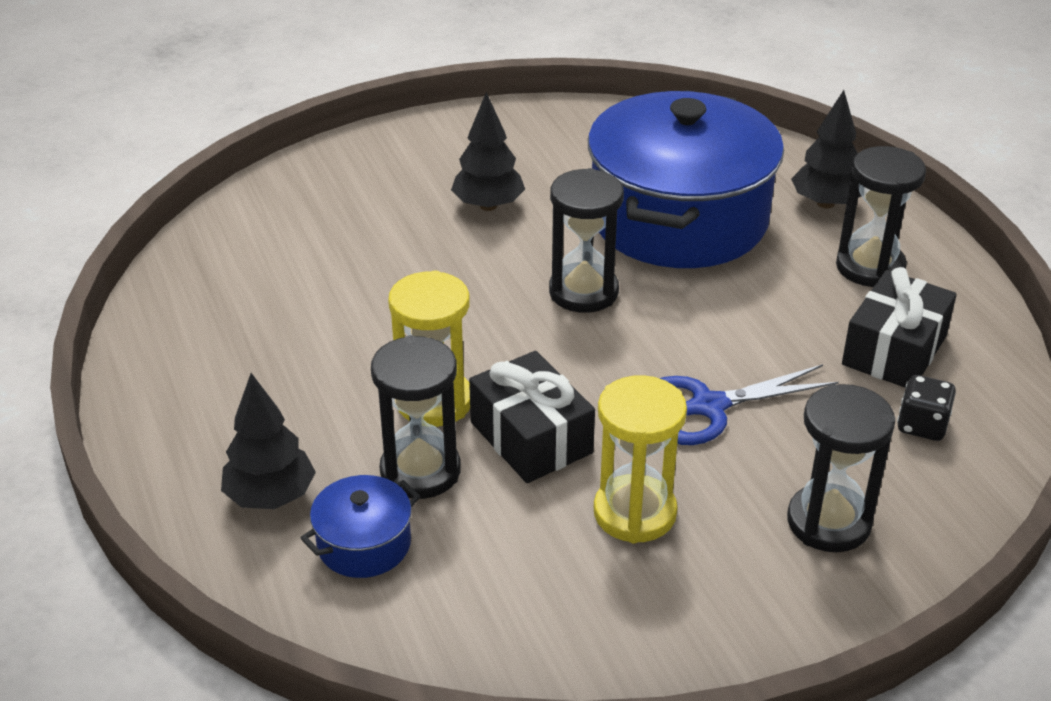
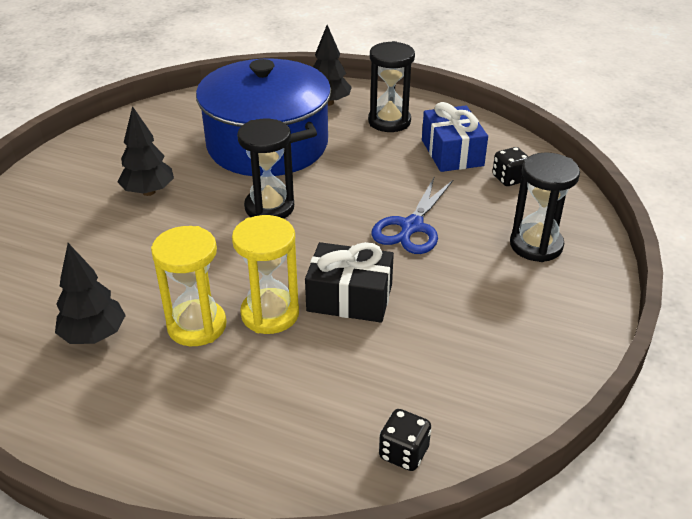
camera: 45 degrees left, 0 degrees up
(270, 497) = (249, 435): black tree -> black tree (94, 335)
(364, 544) = (343, 418): blue pot -> none
(371, 615) = (403, 453): none -> black dice
(420, 471) = (316, 356): black hourglass -> none
(635, 513) = (452, 300): yellow hourglass -> yellow hourglass (197, 326)
(894, 350) = (452, 153): black gift -> blue gift

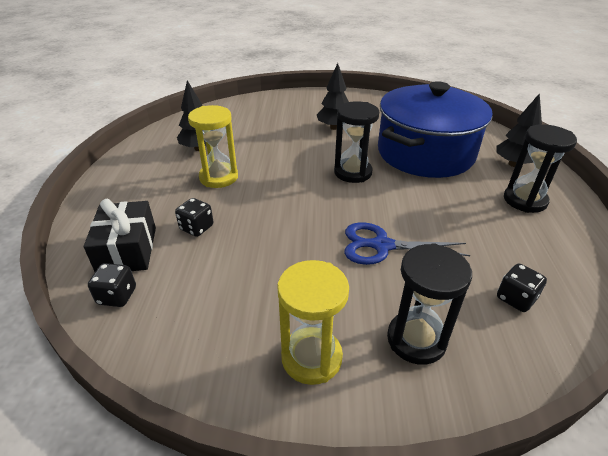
camera: 70 degrees right, 0 degrees up
(270, 314) = (240, 201): yellow hourglass -> yellow hourglass (311, 357)
(304, 364) = (196, 228): none -> black dice
(349, 298) = (273, 232): black gift -> black gift (127, 250)
(452, 153) = (518, 248): blue gift -> none

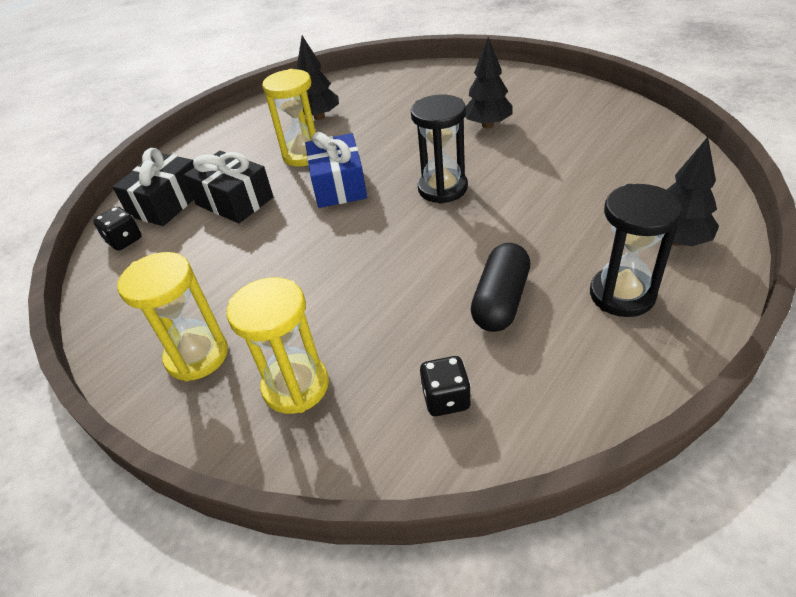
camera: 40 degrees right, 5 degrees up
(196, 228) = (234, 201): black dice -> black gift
(274, 191) = (339, 185): none -> blue gift
(381, 245) = (374, 281): blue scissors -> none
(416, 339) = (296, 386): black hourglass -> yellow hourglass
(425, 153) = (563, 189): blue pot -> none
(471, 227) = (500, 301): none -> black capsule

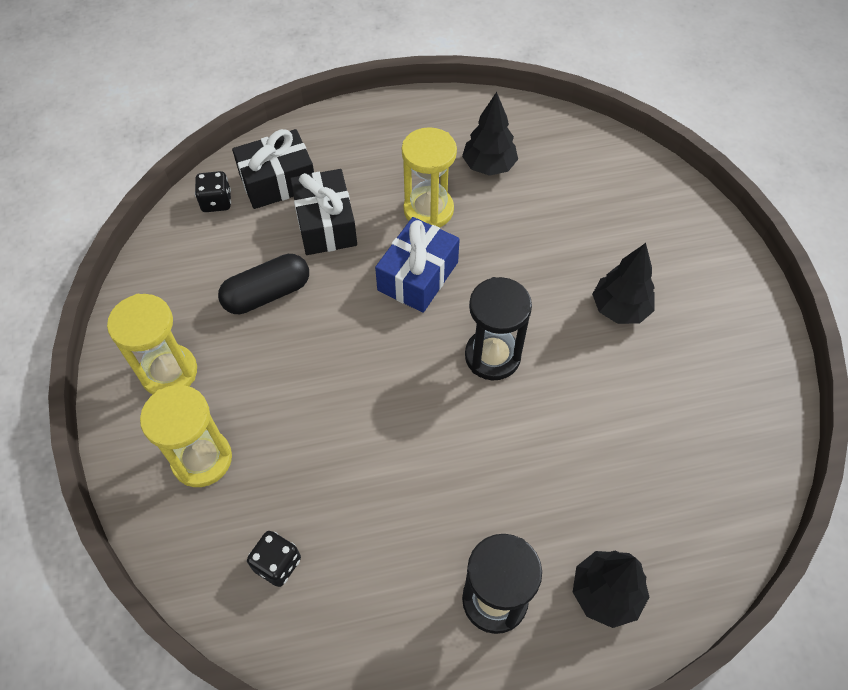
camera: 35 degrees right, 15 degrees up
(500, 301) = (403, 517): black capsule -> black capsule (267, 294)

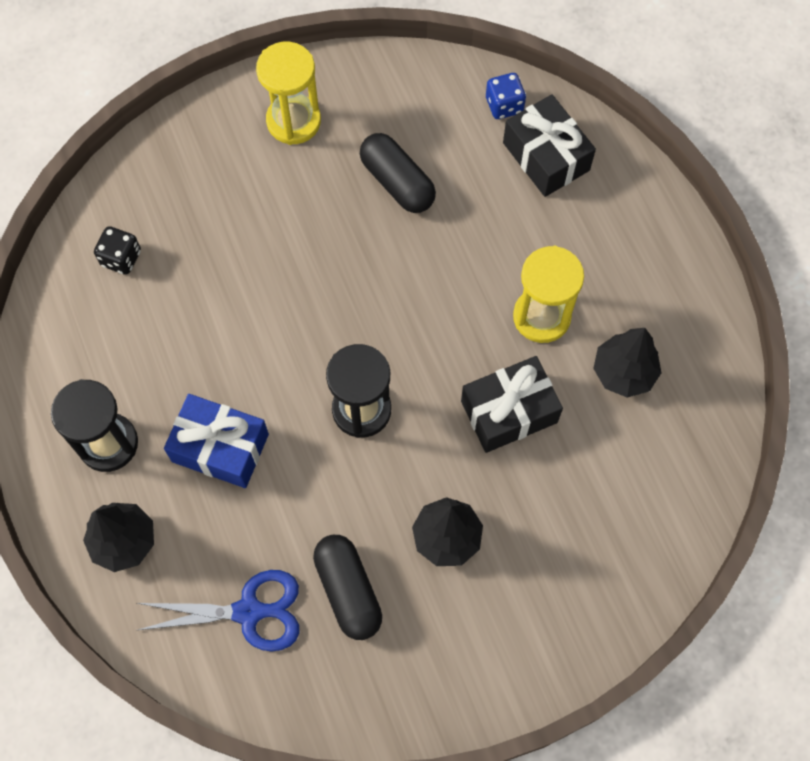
camera: 80 degrees right, 10 degrees up
(202, 459) = (210, 173): yellow hourglass -> none
(216, 202) = (504, 105): black dice -> blue dice
(325, 224) = (498, 216): black gift -> black gift (509, 412)
(418, 276) = (448, 321): blue gift -> blue gift (220, 448)
(665, 391) = (348, 590): none -> black capsule
(683, 478) = (249, 612): none -> blue scissors

